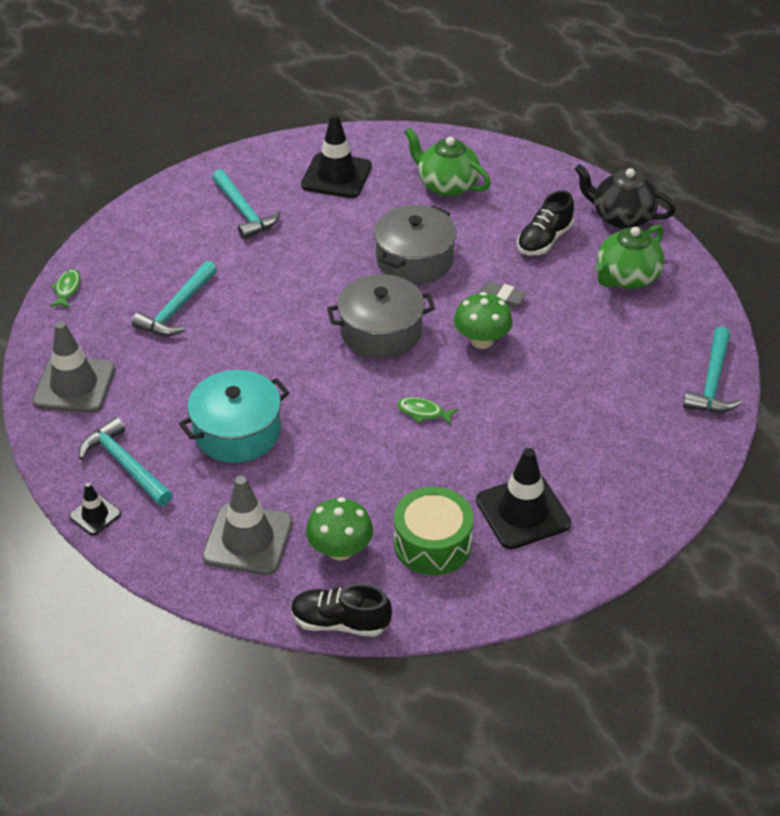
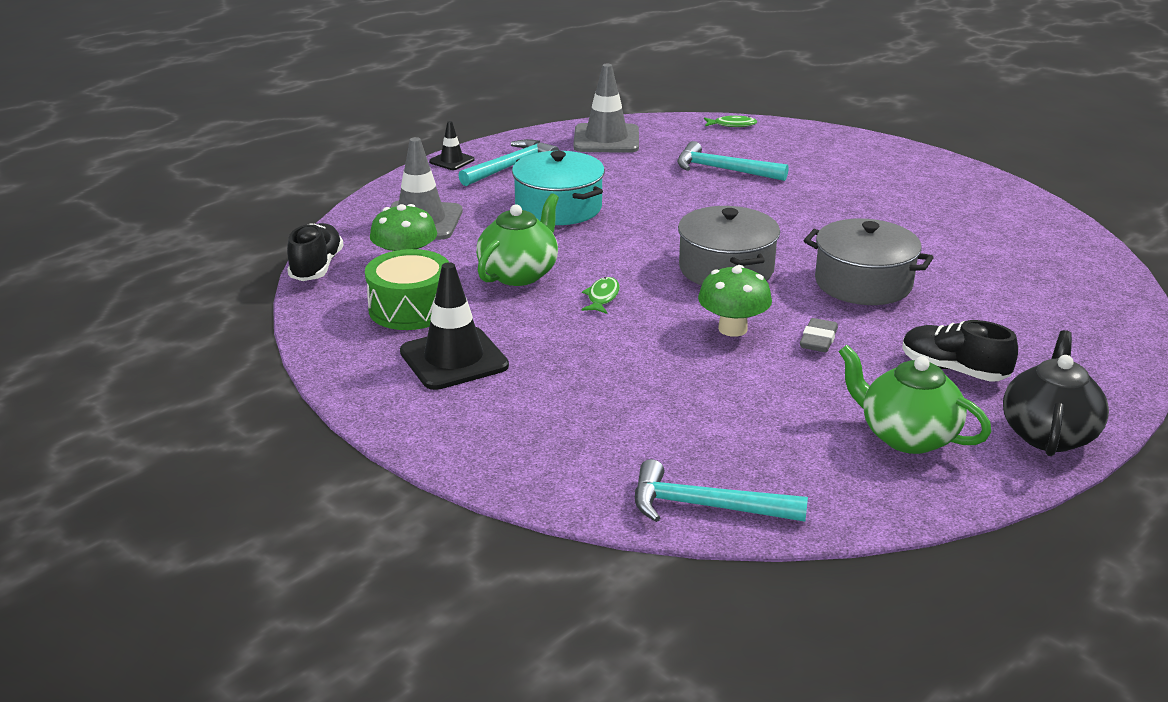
camera: 85 degrees right, 15 degrees down
(244, 212) = (894, 188): turquoise hammer -> none
(336, 176) = (994, 231): black traffic cone -> none
(447, 185) = (1027, 299): green teapot -> green teapot (519, 274)

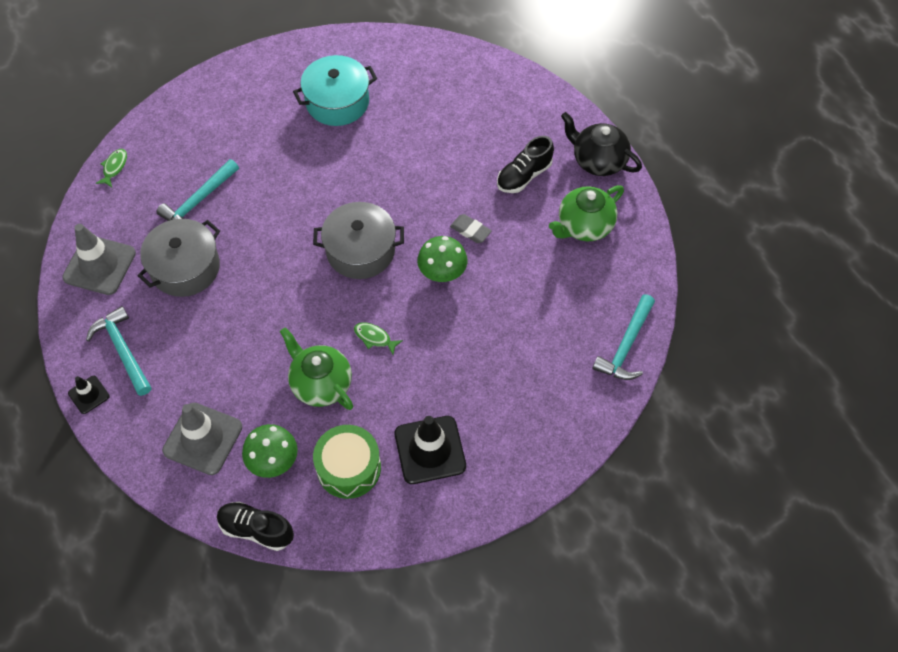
camera: 75 degrees left, 30 degrees up
(558, 208) = (219, 332): turquoise pot -> turquoise pot (337, 102)
(863, 283) = (407, 180): grey pot -> grey pot (185, 268)

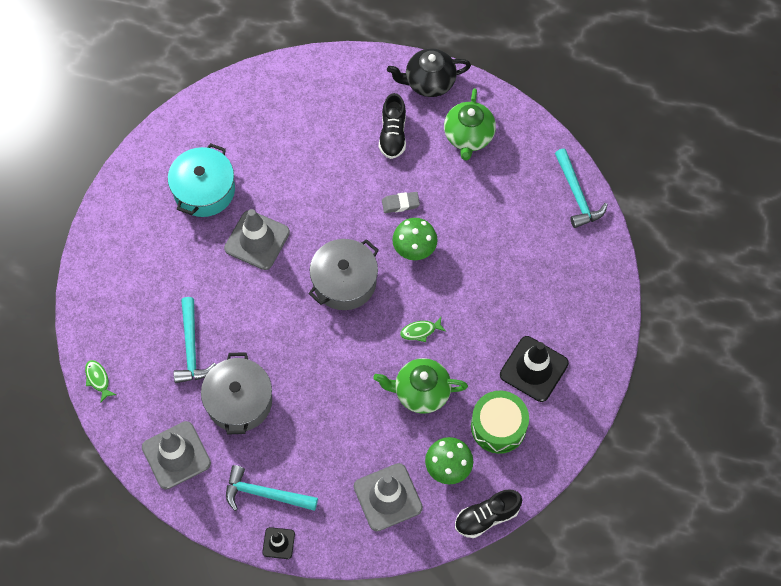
camera: 45 degrees left, 5 degrees up
(333, 167) = (257, 240): none -> grey traffic cone

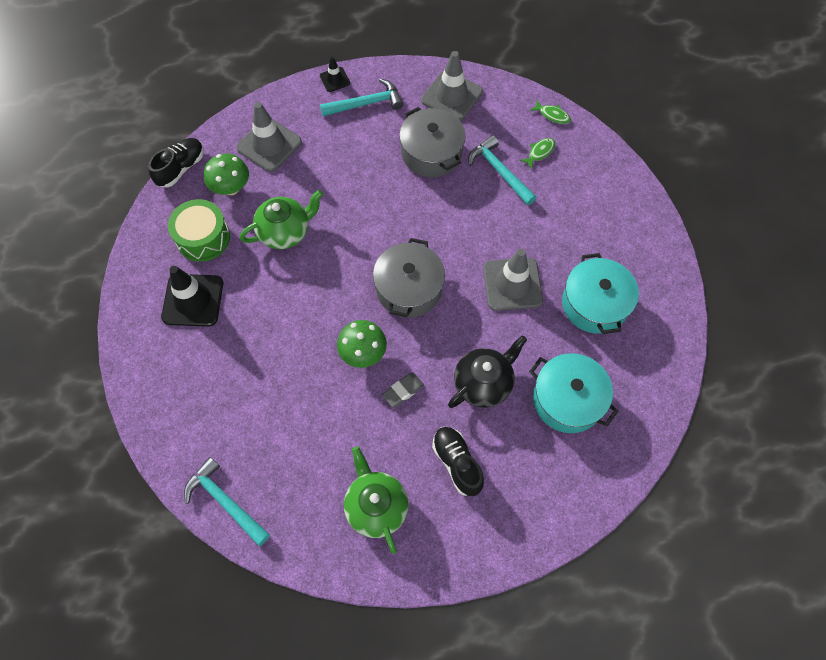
camera: 150 degrees right, 0 degrees up
(281, 134) = (567, 400): none -> turquoise pot
(420, 331) = (314, 281): green fish -> green fish (539, 152)
(429, 82) = (457, 551): black teapot -> black teapot (483, 383)

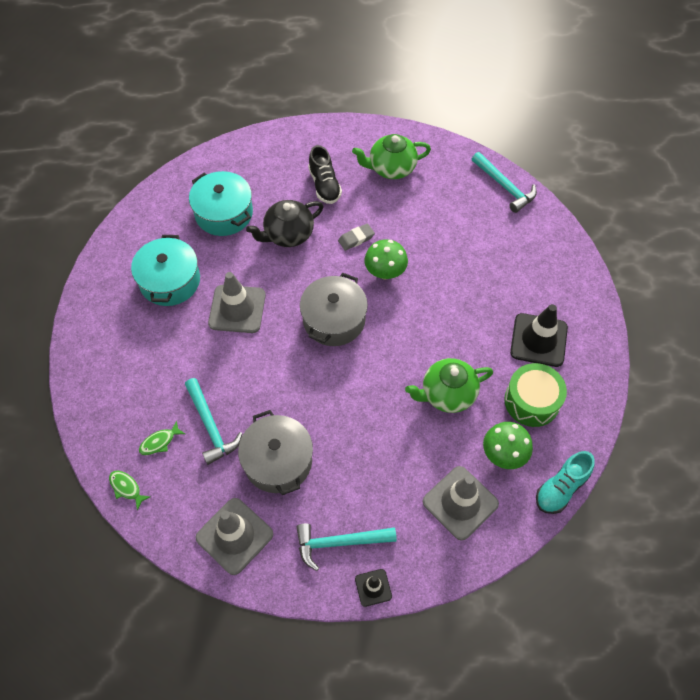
camera: 170 degrees left, 5 degrees down
(181, 168) = (561, 488): black shoe -> turquoise shoe
(376, 506) = (391, 168): green teapot -> green teapot turned 90 degrees clockwise

